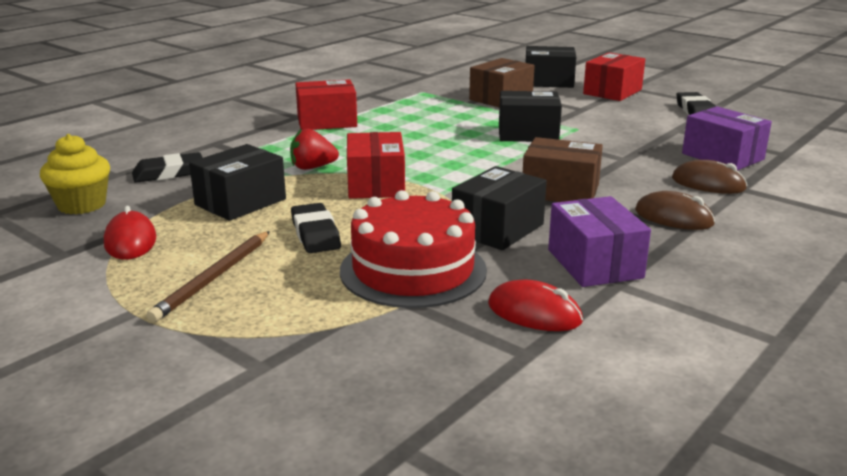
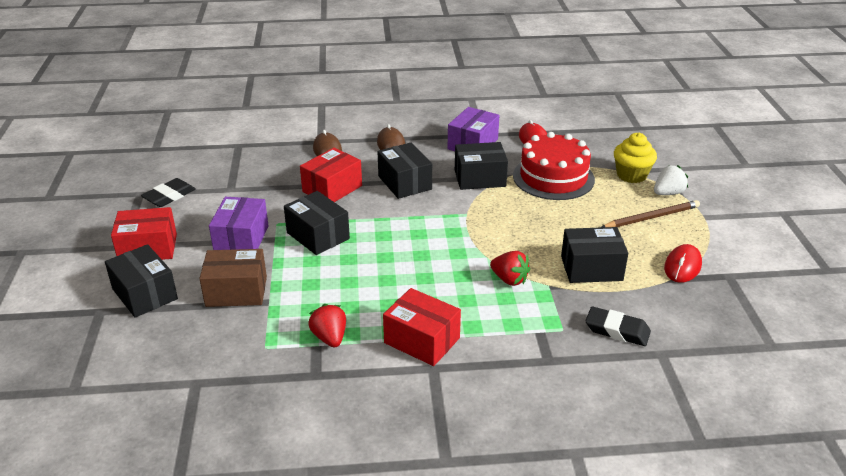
camera: 135 degrees left, 10 degrees up
(82, 205) = (701, 322): yellow cupcake -> yellow cupcake (631, 175)
(216, 324) = (668, 193): none -> white strawberry
(315, 234) = (573, 220): black eraser -> none
(375, 184) = (492, 240): red box -> red box (332, 189)
(392, 104) = (330, 338): none -> red strawberry
(560, 191) = (405, 183): brown box -> black box
(722, 156) = (271, 159): purple box -> purple box (241, 239)

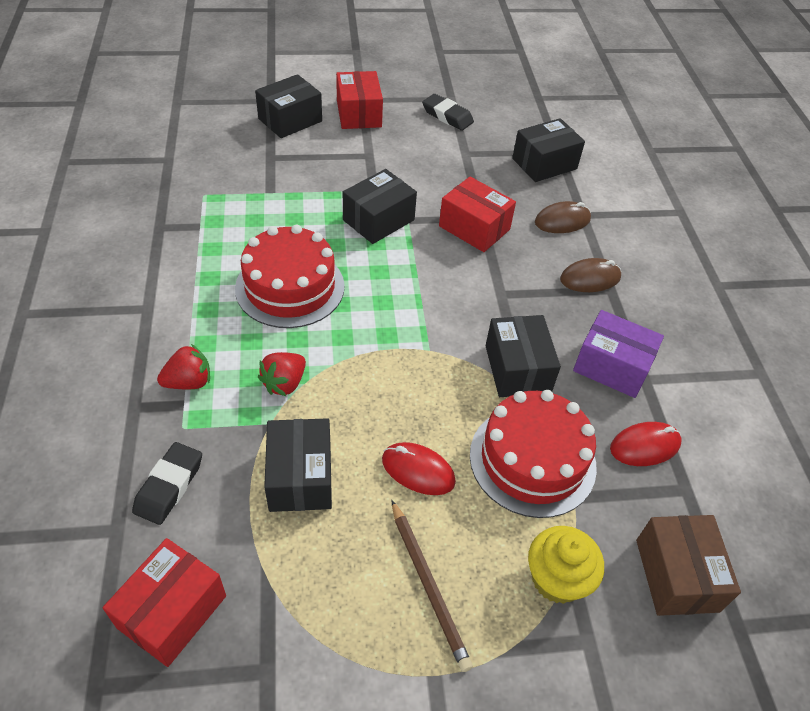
camera: 85 degrees right, 15 degrees up
(236, 291) = (287, 171): brown box -> brown box (676, 575)
(241, 239) = (373, 168): purple box -> none
(330, 338) = (208, 234): red strawberry -> red strawberry (189, 382)
(403, 282) = (290, 287): none -> red cake
(405, 183) = (495, 291): black box -> black box (544, 164)
(422, 340) = (190, 300): red box -> red box (172, 611)
(668, 193) = (505, 629): white strawberry -> none
(682, 266) = (296, 602): red mouse -> red mouse (418, 470)

